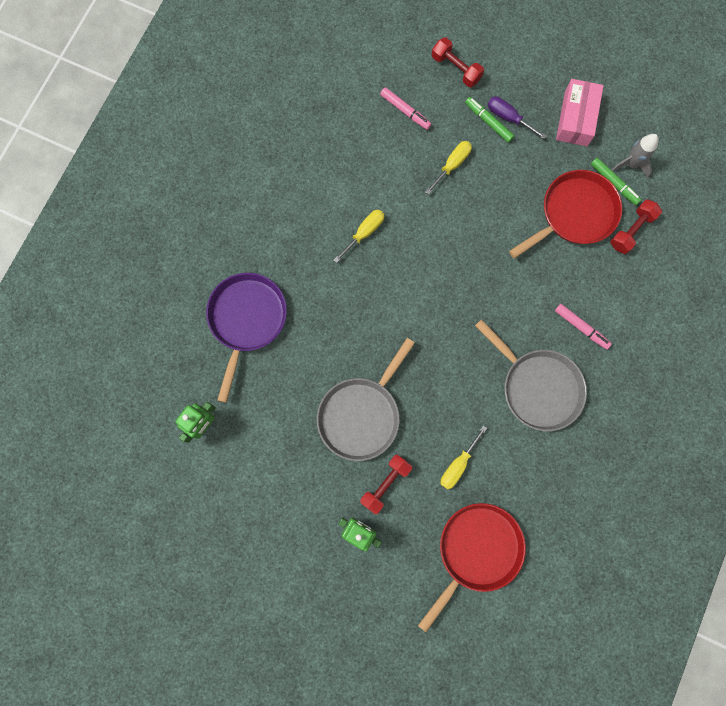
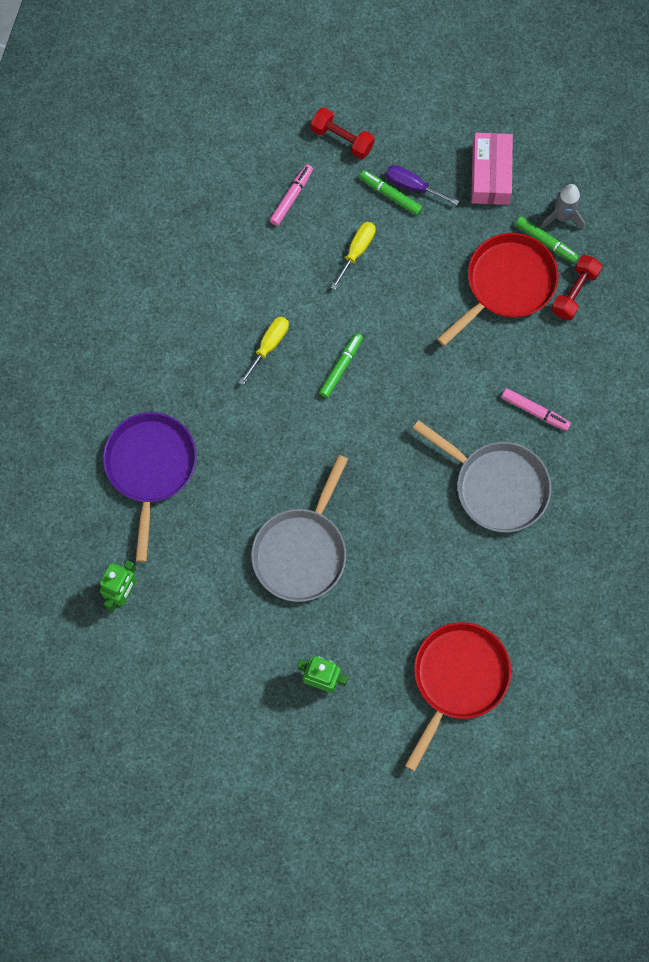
camera: 10 degrees left, 5 degrees down
(385, 484) = (342, 623): red dumbbell -> none
(405, 111) = (291, 197): pink marker -> pink marker turned 90 degrees counterclockwise
(421, 262) = (340, 367): none -> green marker
(458, 465) = (421, 588): yellow screwdriver -> none

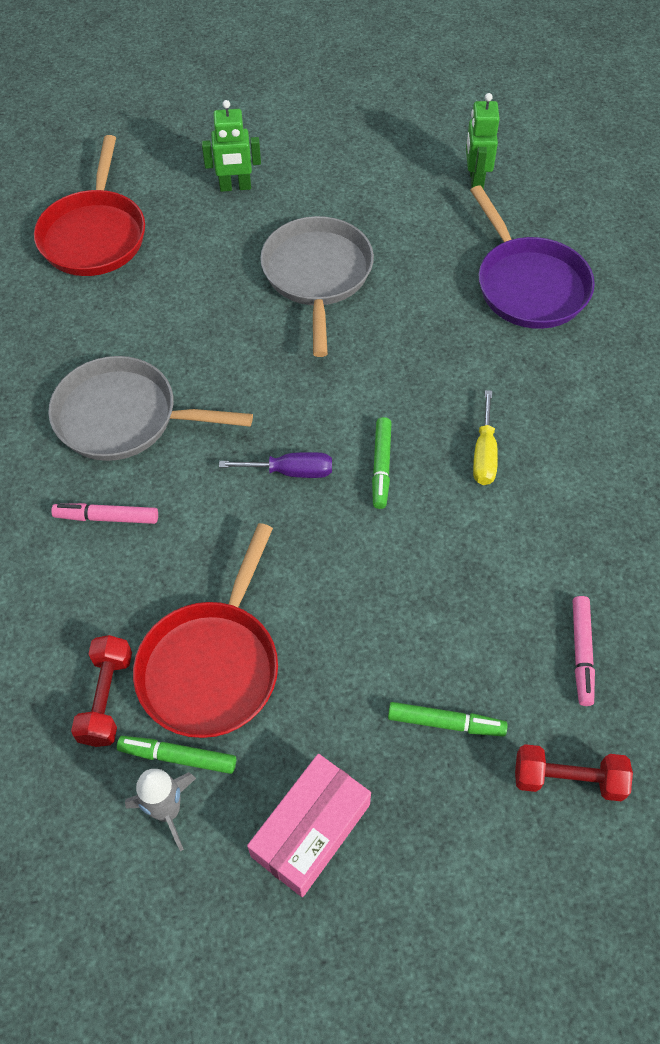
camera: 155 degrees right, 15 degrees down
(357, 251) = (445, 618): yellow screwdriver -> none
(412, 186) = (420, 752): purple screwdriver -> purple screwdriver (291, 472)
(490, 174) = (311, 830): pink box -> pink box turned 60 degrees clockwise

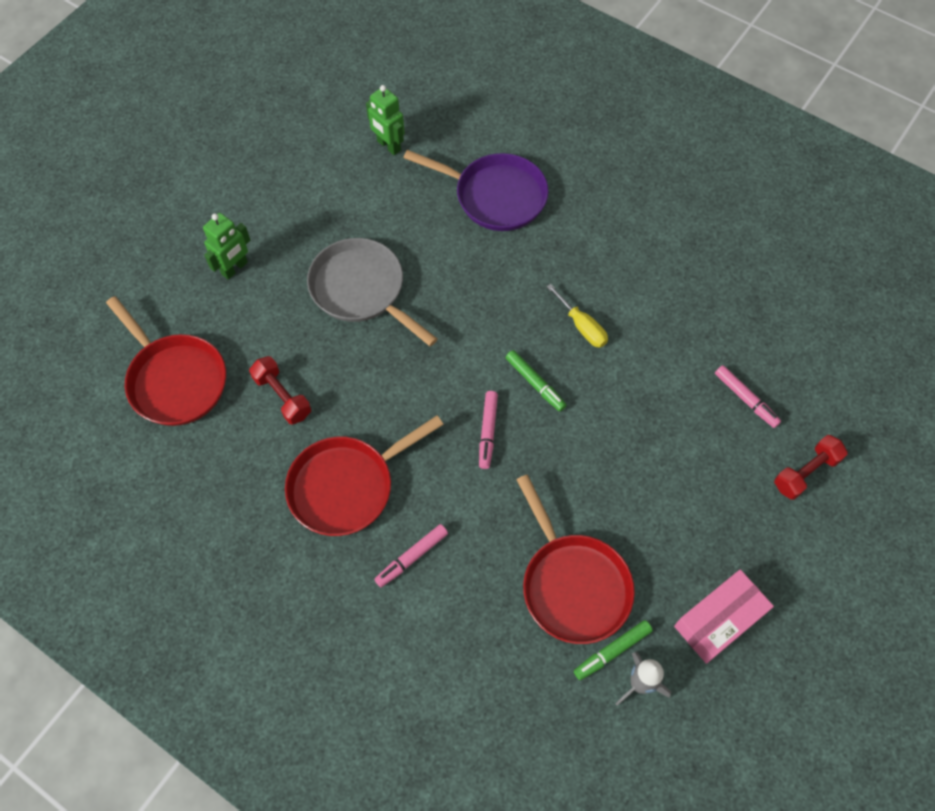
camera: 45 degrees left, 5 degrees up
(106, 698) = (537, 659): red dumbbell -> red dumbbell (282, 396)
(124, 417) = (347, 486): grey pan -> red pan
(291, 472) = (488, 431): purple screwdriver -> pink marker
(311, 830) = (719, 620): pink box -> pink box turned 60 degrees clockwise
(445, 722) = (721, 499): green marker -> none

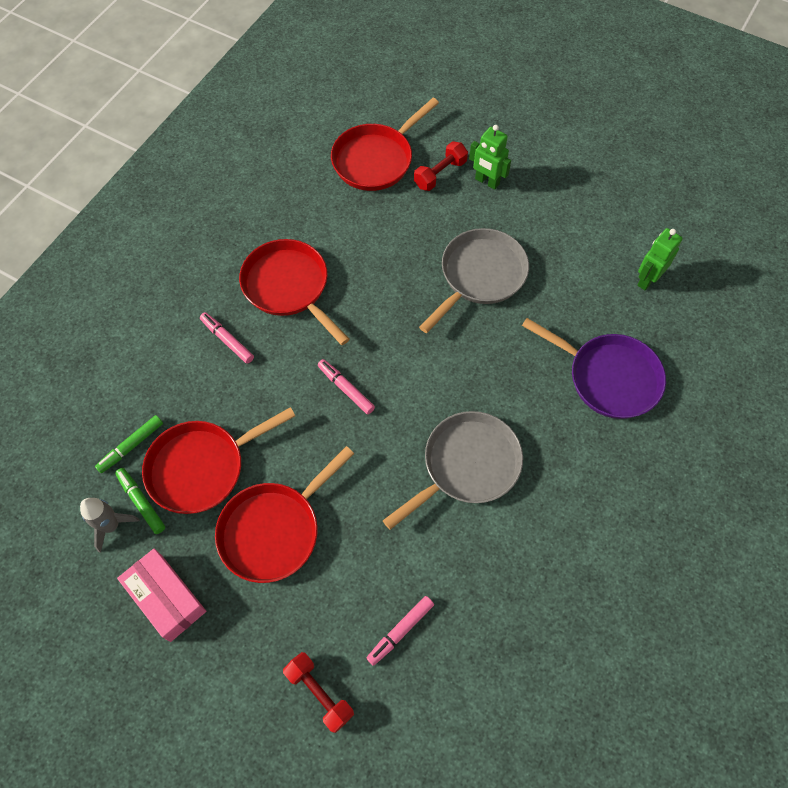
camera: 85 degrees right, 0 degrees up
(282, 396) = (367, 232): red dumbbell -> red dumbbell (440, 174)
(488, 431) = (346, 389): pink marker -> pink marker turned 45 degrees clockwise
(495, 196) = (608, 377): purple pan -> purple pan turned 75 degrees counterclockwise
(535, 383) = (399, 426): green marker -> green marker (131, 446)
(582, 326) = (466, 466): yellow screwdriver -> grey pan
(646, 509) = (274, 530): none -> red pan

